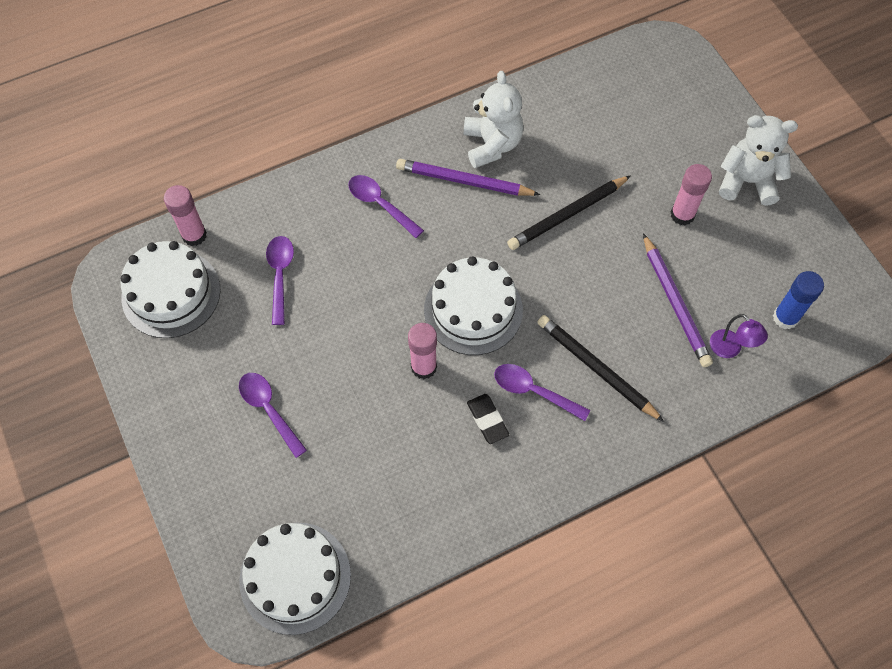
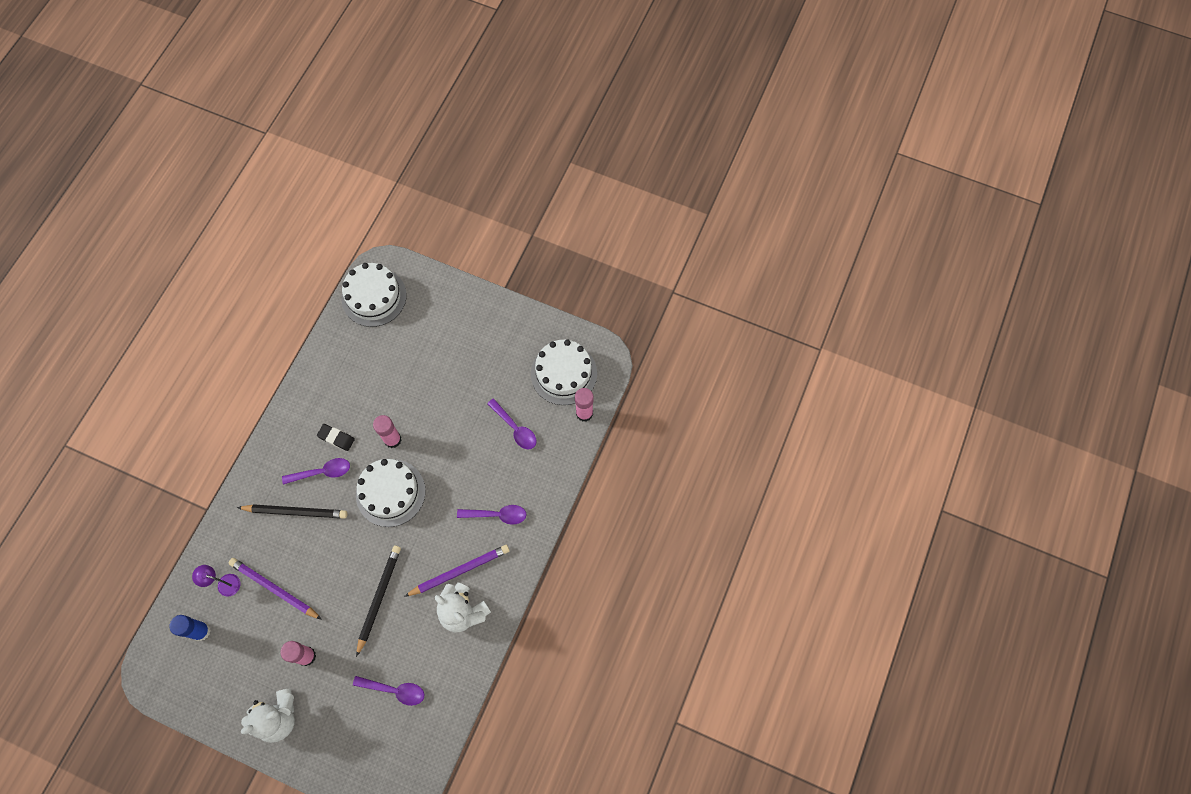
camera: 140 degrees right, 5 degrees up
(269, 410) = (455, 357): purple spoon -> purple spoon (395, 690)

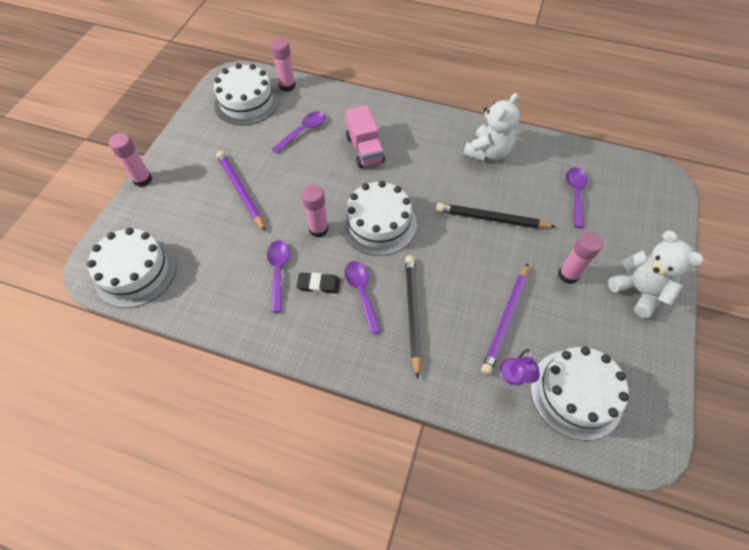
camera: 95 degrees left, 10 degrees down
(201, 631) = (576, 393): blue glue stick -> white cake
(336, 438) = (319, 284): black eraser -> black eraser turned 75 degrees clockwise
(460, 571) = (450, 158): purple pencil -> purple pencil (240, 191)
(472, 290) = (143, 179): none -> pink glue stick
(483, 487) = (365, 149): none -> pink truck
(497, 515) = (391, 137): purple spoon -> purple spoon (278, 271)

